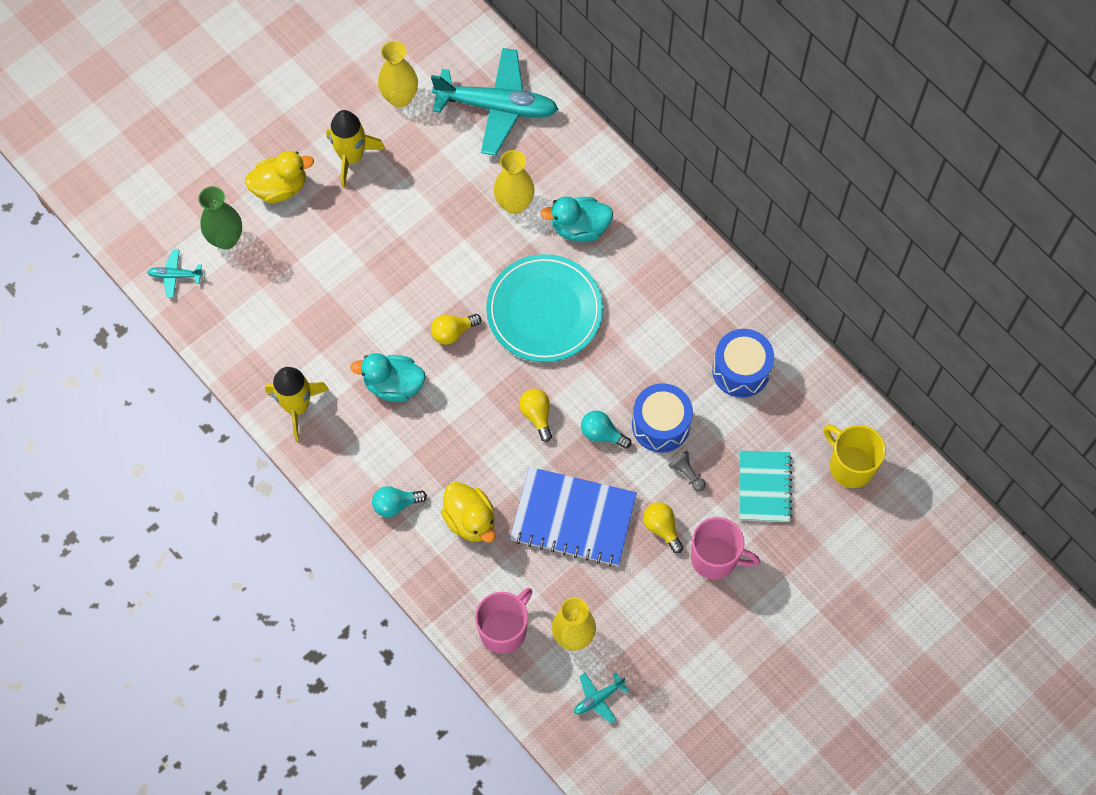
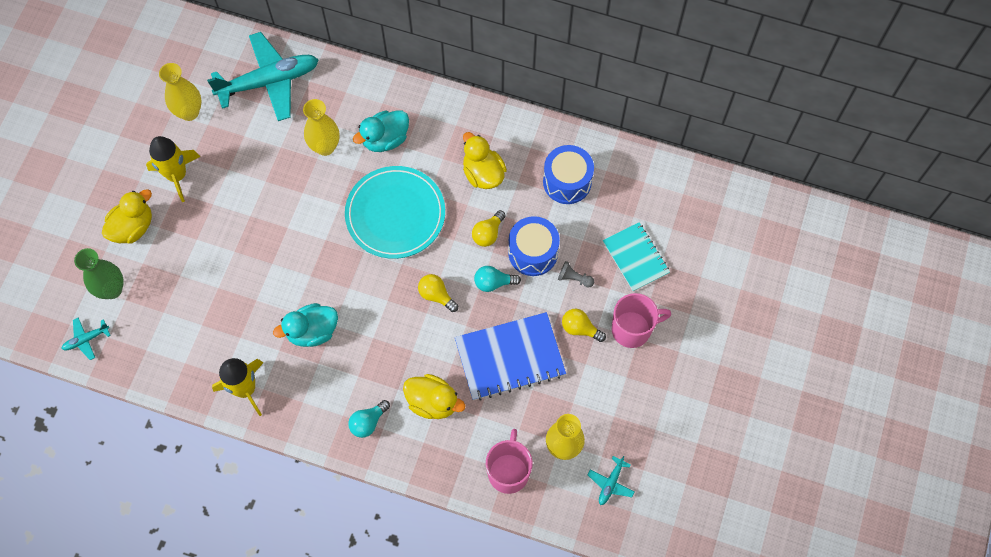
camera: 30 degrees left, 0 degrees up
(453, 332) = (335, 267): yellow light bulb -> yellow light bulb (488, 233)
(658, 316) = (483, 173): none -> yellow duck
(850, 465) = (687, 208): yellow mug -> none

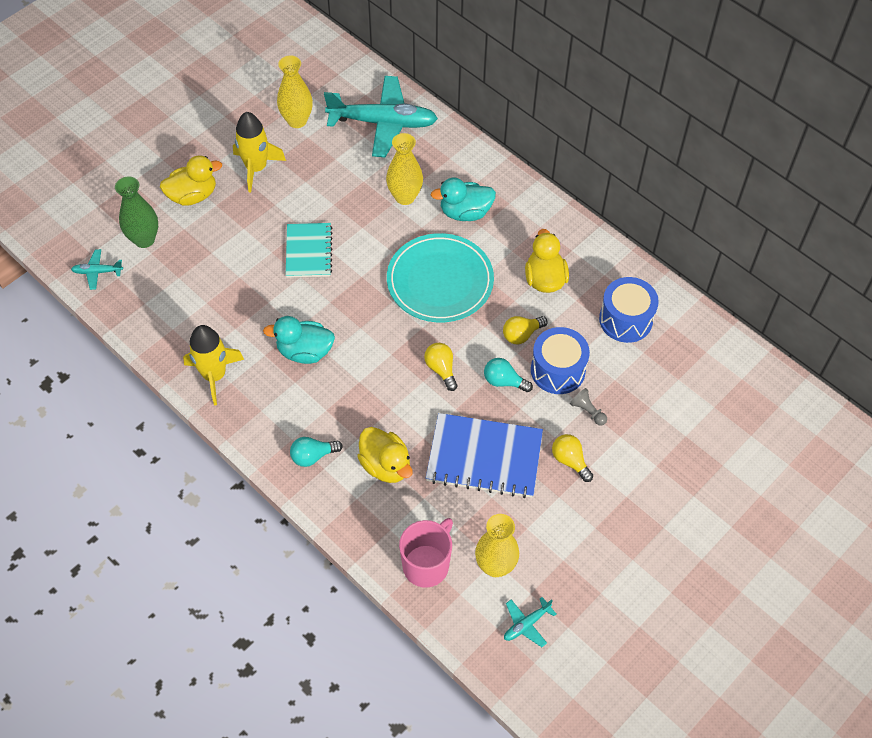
camera: 25 degrees right, 10 degrees down
(632, 329) = (624, 485): pink mug -> none
(635, 257) = (662, 418): turquoise notebook -> turquoise notebook (308, 251)

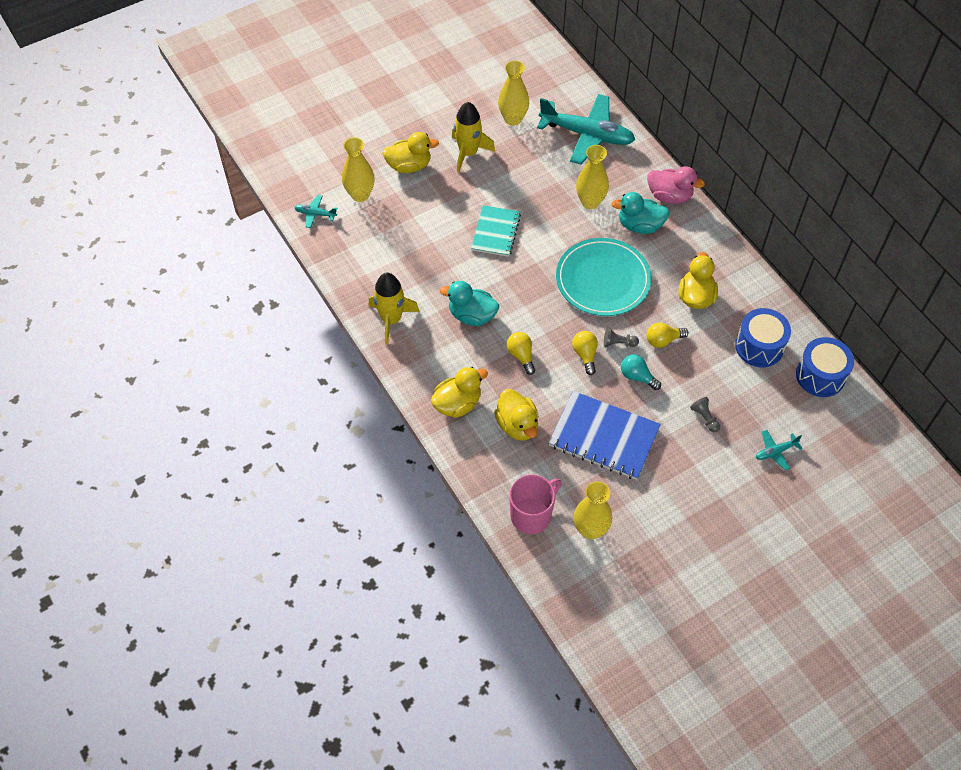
camera: 15 degrees right, 0 degrees up
(144, 239) = (360, 195): green vase -> yellow vase
(313, 456) = (457, 404): turquoise light bulb -> yellow duck
(474, 348) = (618, 343): none -> grey pawn
(489, 173) = (669, 196): none -> pink duck
(526, 624) = (604, 584): turquoise plane -> turquoise plane (775, 452)
(557, 370) = (687, 377): blue drum -> blue drum (820, 376)
(570, 461) = (678, 456): yellow light bulb -> yellow light bulb (521, 356)

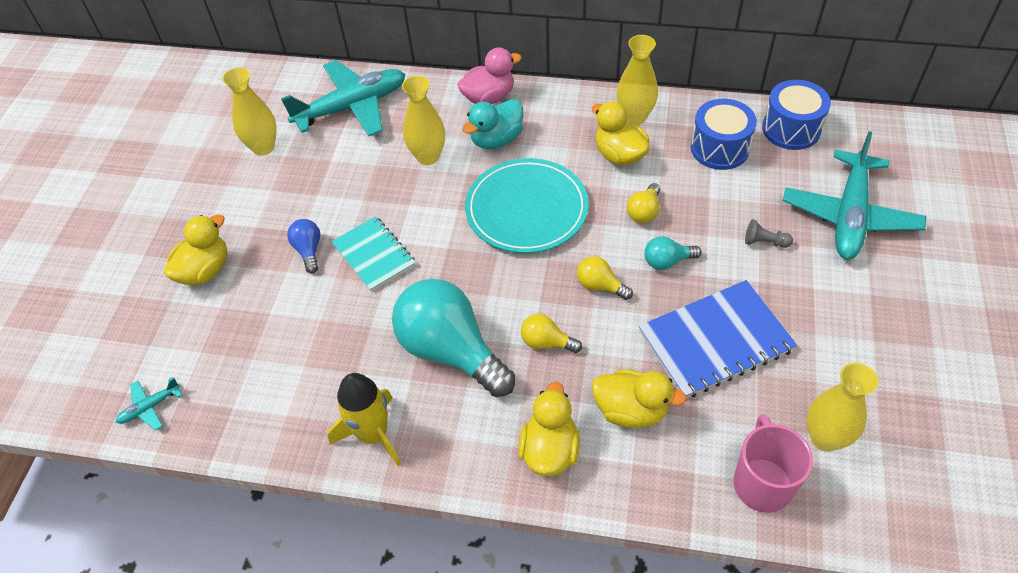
camera: 45 degrees left, 5 degrees down
(360, 195) = (182, 343): yellow vase -> yellow vase (634, 117)
(468, 153) = (255, 209): yellow rocket -> none
(468, 200) = (308, 250): none -> blue light bulb
(472, 315) = (451, 351): turquoise duck -> turquoise light bulb
(618, 343) = (613, 249): grey pawn -> none
(775, 452) = (849, 216): turquoise plane -> turquoise plane, size x2.35

